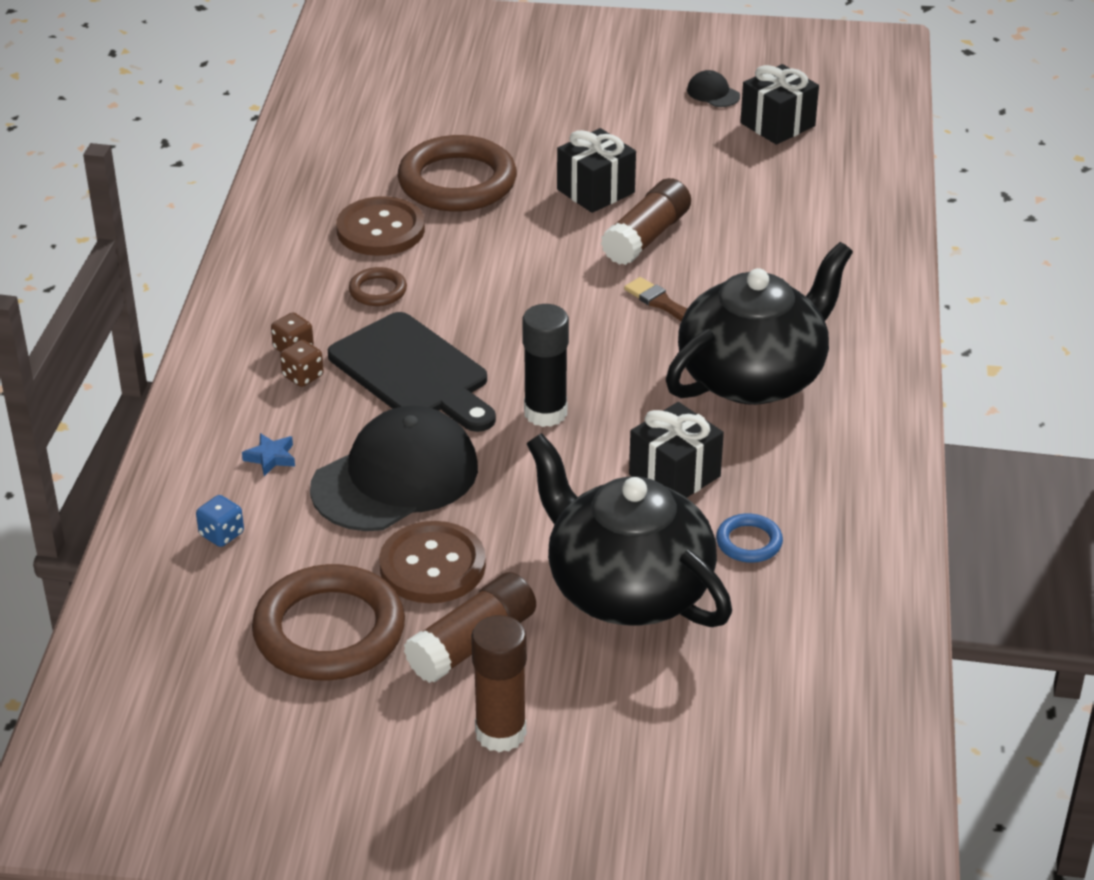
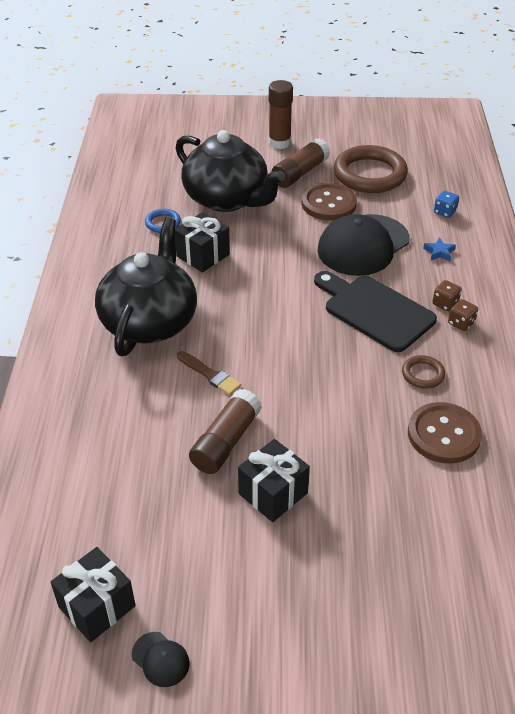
camera: 175 degrees right, 5 degrees up
(457, 182) = (398, 496): brown ring -> none
(545, 413) = (284, 288): black glue stick -> none
(754, 376) = (150, 321): black teapot -> black teapot turned 150 degrees clockwise

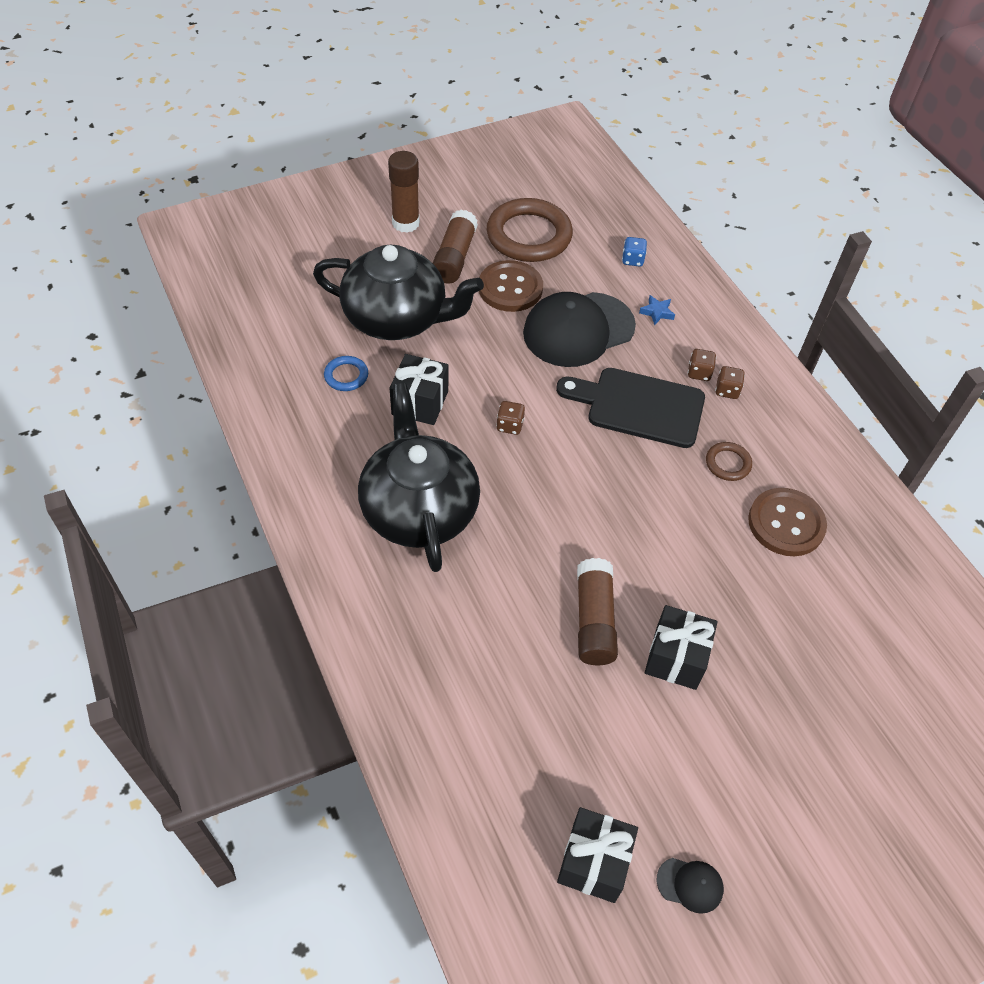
camera: 30 degrees left, 10 degrees up
(210, 375) = (526, 549): brown brush -> none
(259, 291) = (510, 425): none -> brown dice
(363, 245) = (578, 330): black cap -> black cap turned 45 degrees clockwise

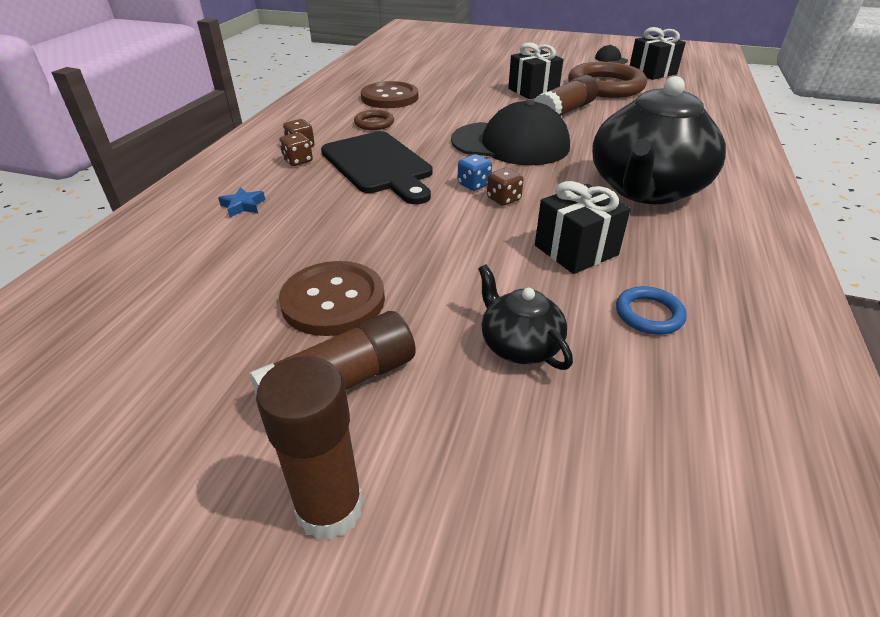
camera: 135 degrees left, 15 degrees down
(397, 318) = (519, 345): black teapot -> black teapot, size x0.47
(529, 235) = (203, 351): brown ring -> brown ring (605, 86)
(578, 330) = (333, 228): black cap -> black cap (510, 144)
(632, 260) = (165, 254): blue dice -> blue dice (474, 185)

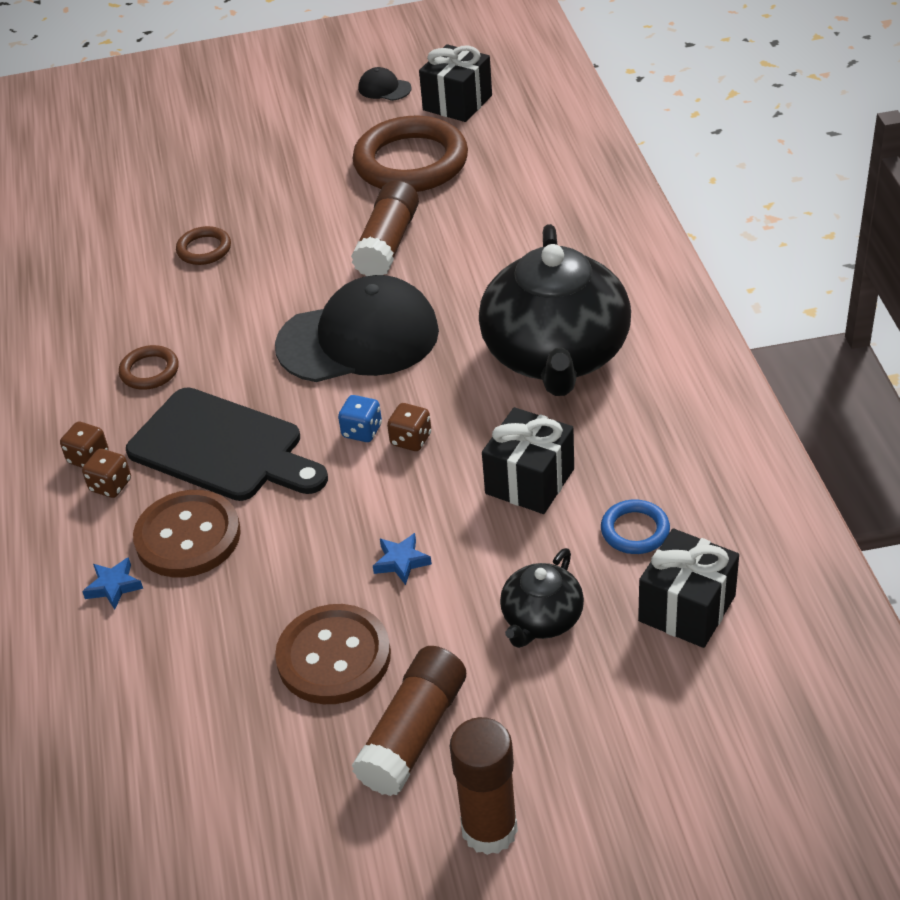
camera: 25 degrees left, 5 degrees up
(389, 97) = (125, 307): brown button -> brown button (188, 536)
(437, 262) = (401, 561): none -> blue star
(454, 88) = (204, 249): none -> brown ring
(519, 345) = (541, 619): black teapot -> black teapot turned 90 degrees counterclockwise
(533, 91) = (319, 211): black gift -> black gift (687, 608)

